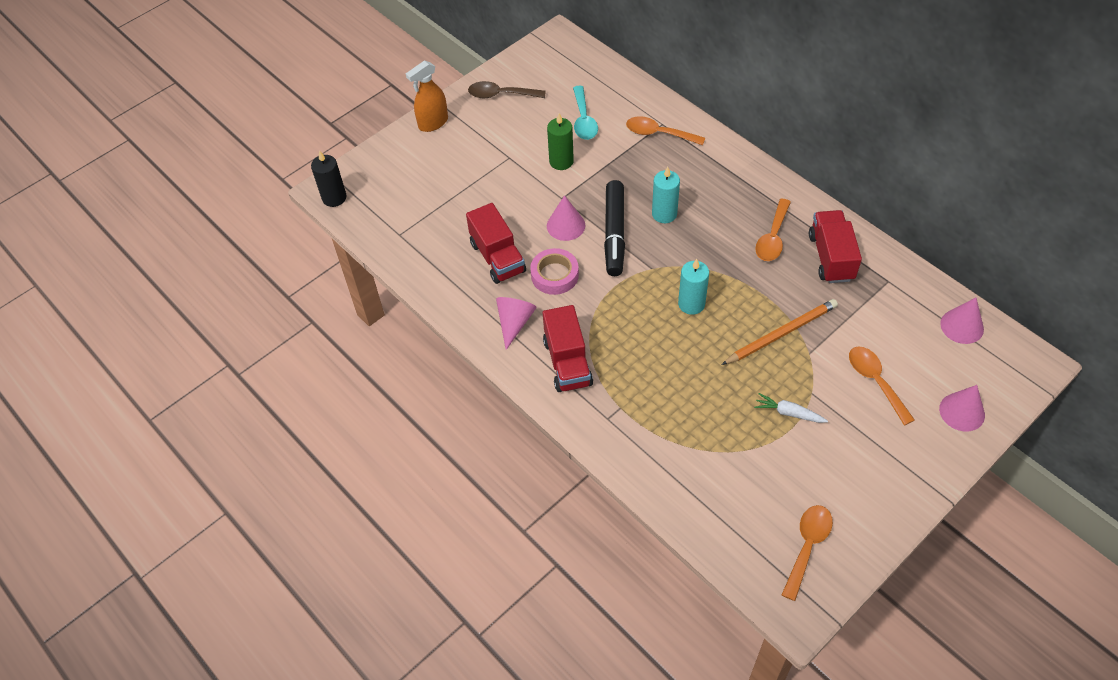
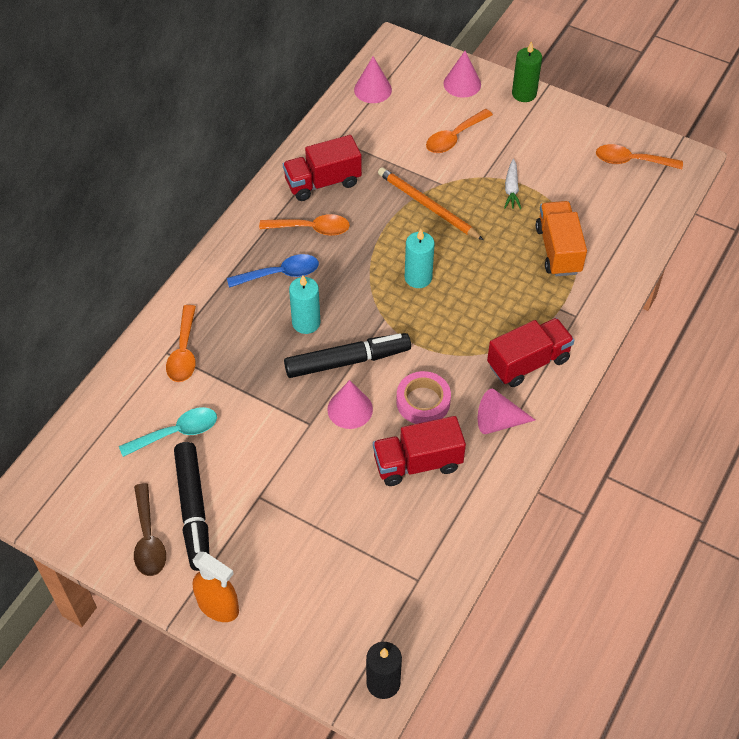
camera: 110 degrees left, 0 degrees up
(497, 257) = (417, 463): red truck -> red truck turned 150 degrees counterclockwise
(514, 120) = (193, 510): none -> black marker
(561, 161) = (252, 439): green candle -> green candle (524, 94)
(694, 429) = (558, 250): none -> orange truck
(724, 206) = (280, 274): none -> blue spoon

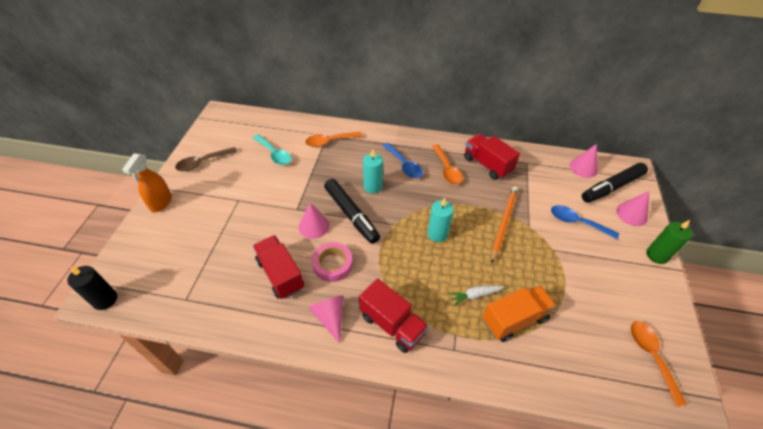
camera: 70 degrees right, 5 degrees down
(193, 510) = (224, 175): black marker -> black marker (612, 187)
(454, 137) = (577, 222): orange spoon -> blue spoon
(511, 189) = (554, 271): white carrot -> white carrot (475, 295)

